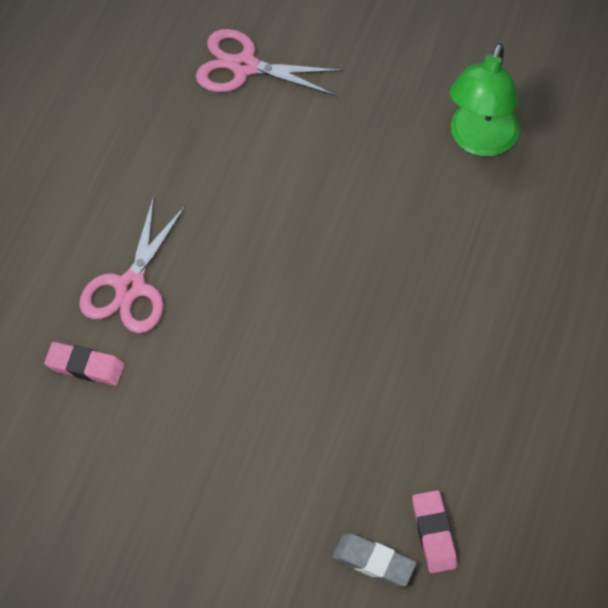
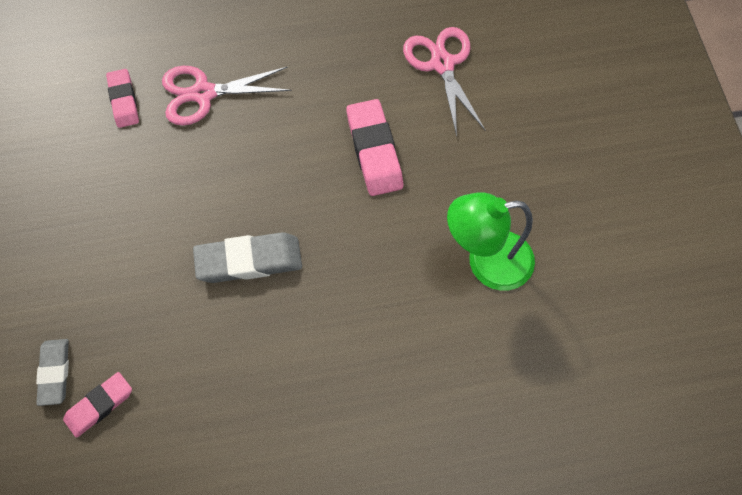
camera: 60 degrees right, 5 degrees up
(303, 170) = (374, 151): none -> pink eraser
(356, 333) = (249, 261): none -> grey eraser

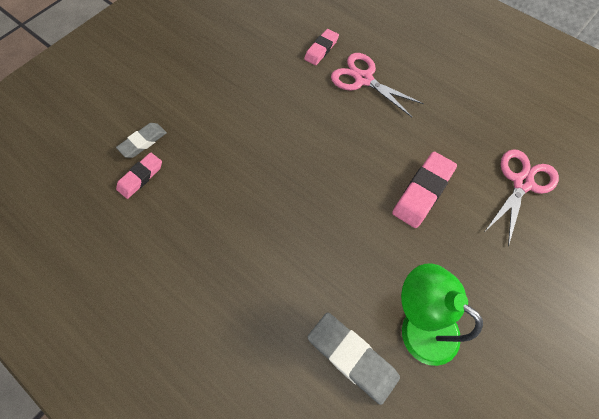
camera: 50 degrees right, 0 degrees up
(99, 405) = (140, 177): pink eraser -> pink eraser turned 60 degrees counterclockwise
(249, 261) = (287, 181): grey eraser -> grey eraser (352, 357)

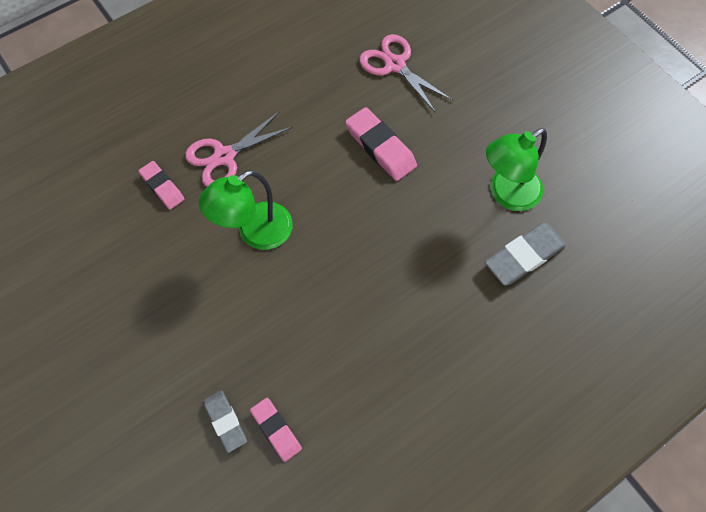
camera: 75 degrees left, 0 degrees up
(302, 118) = (255, 233): none -> green lamp

